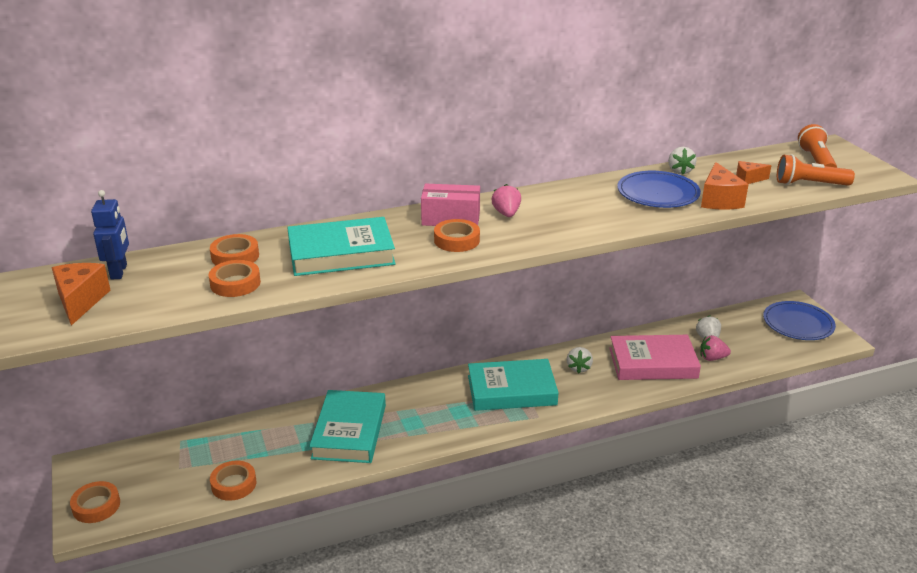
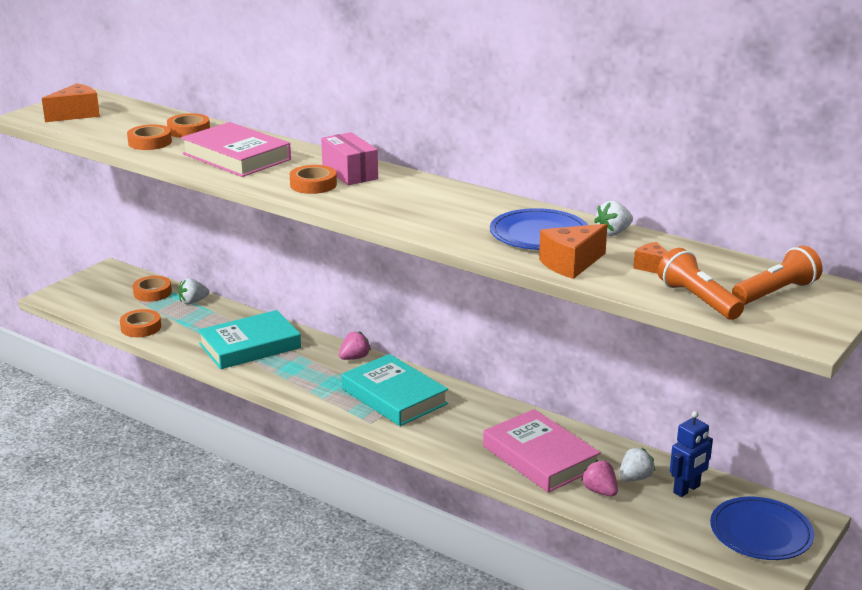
camera: 55 degrees right, 5 degrees down
(96, 506) = (73, 292): orange tape -> orange tape (152, 293)
(119, 272) = (126, 110): blue robot -> blue robot (687, 489)
(341, 253) = (236, 157): turquoise book -> pink book
(506, 214) = (391, 188): pink strawberry -> pink strawberry (354, 358)
(578, 368) = (475, 418): white strawberry -> white strawberry (193, 302)

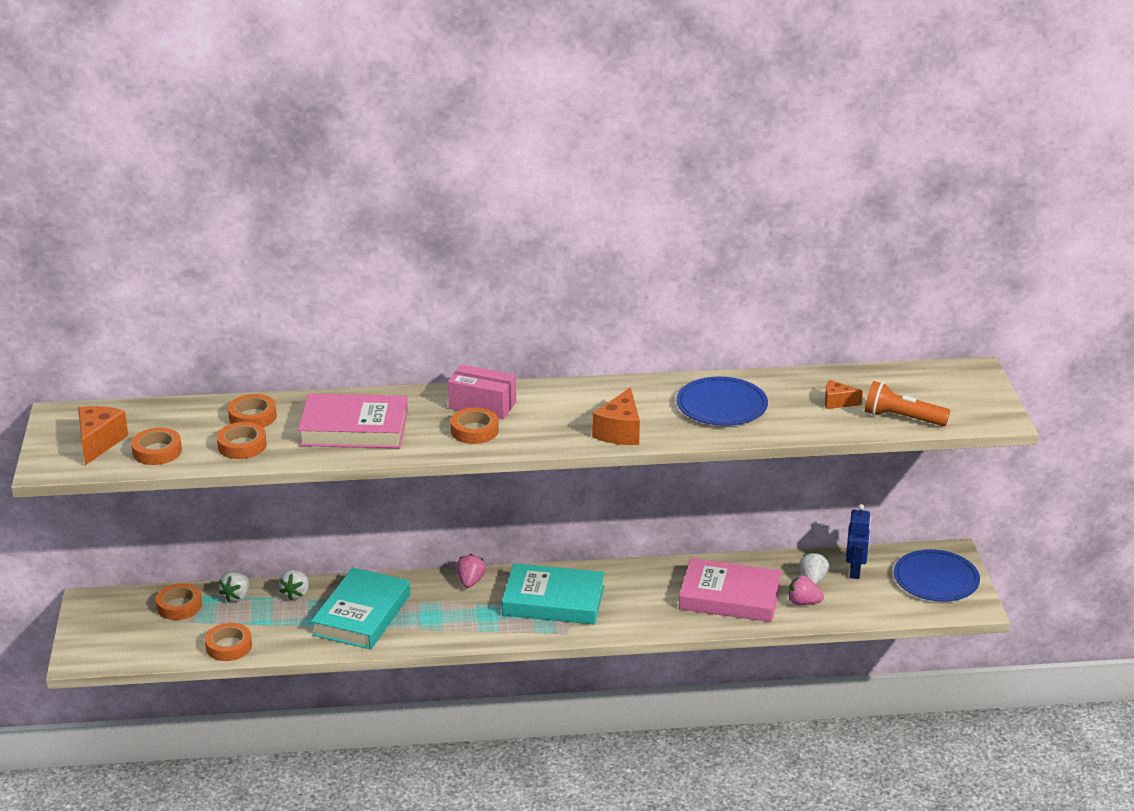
camera: 40 degrees left, 5 degrees up
(97, 129) = (157, 451): none -> orange tape
(571, 264) = (782, 424): orange cheese -> orange cheese (620, 432)
(613, 233) = (767, 381): white strawberry -> white strawberry (296, 594)
(775, 292) = (937, 390): orange flashlight -> none

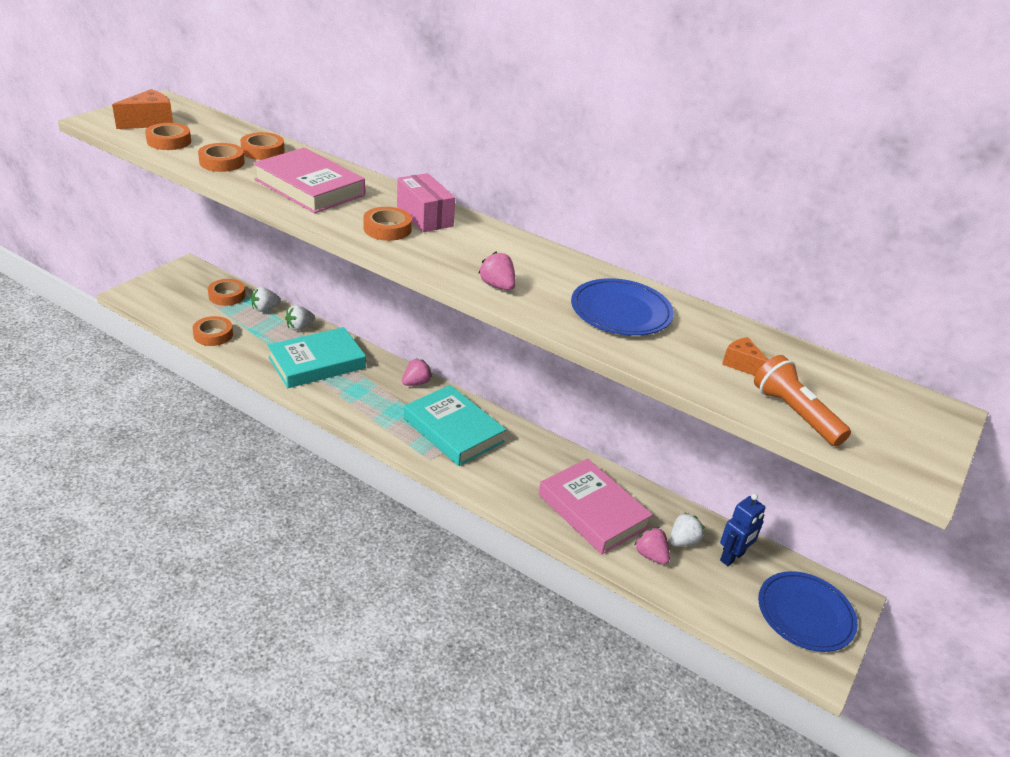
camera: 35 degrees right, 5 degrees up
(620, 432) = (497, 286): orange cheese -> pink strawberry

